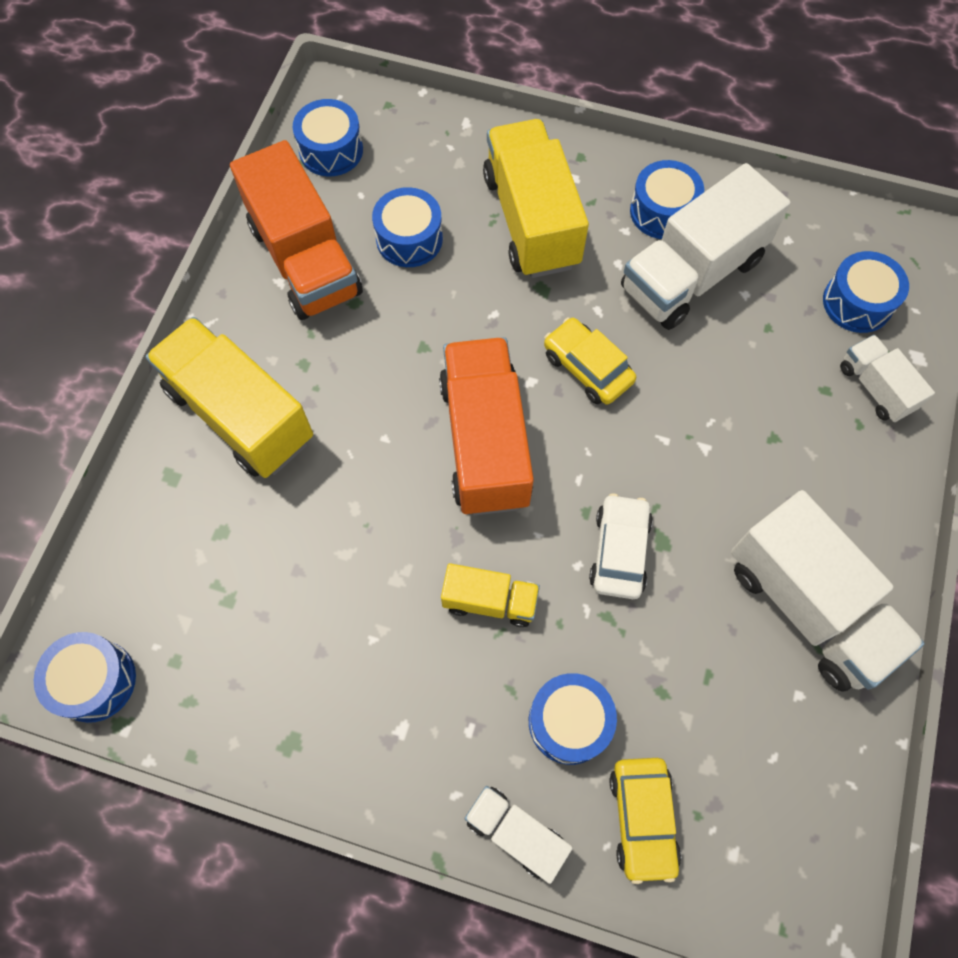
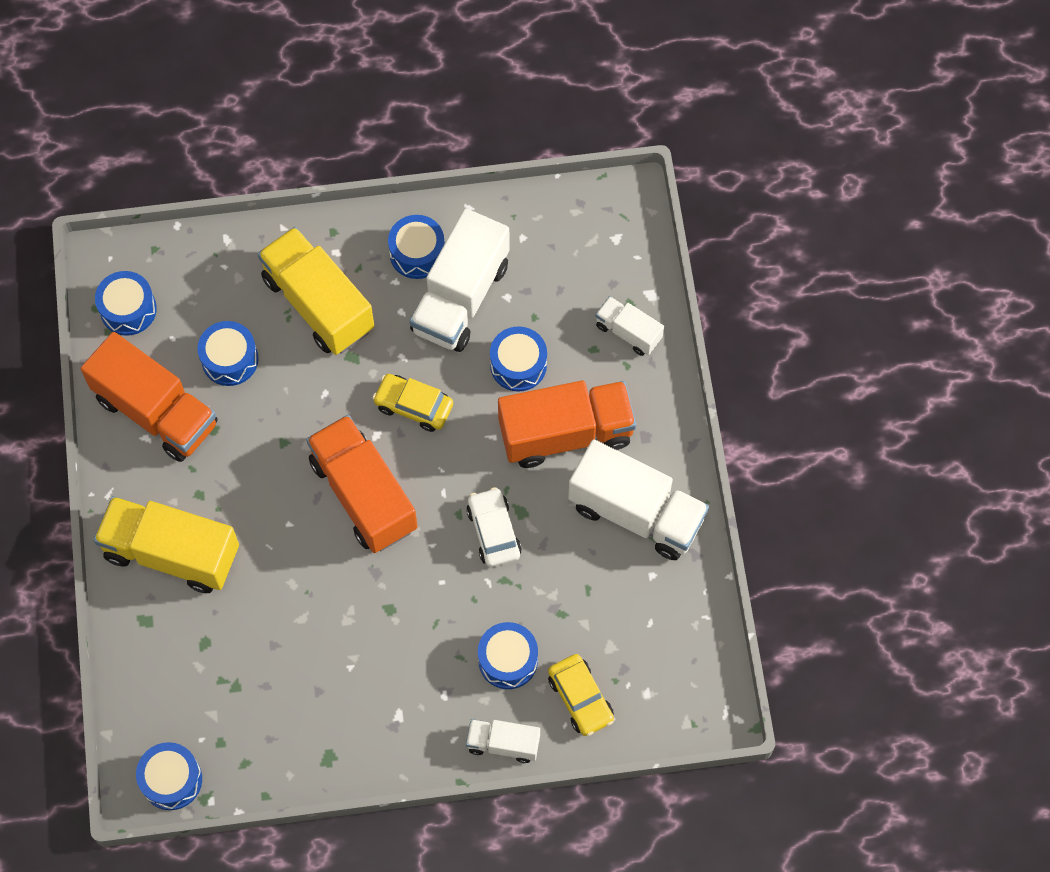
camera: 25 degrees left, 0 degrees up
(490, 601) = (419, 605): yellow truck -> none
(755, 472) = (566, 433): none -> orange truck
(857, 302) = (592, 269): blue drum -> blue drum (518, 365)

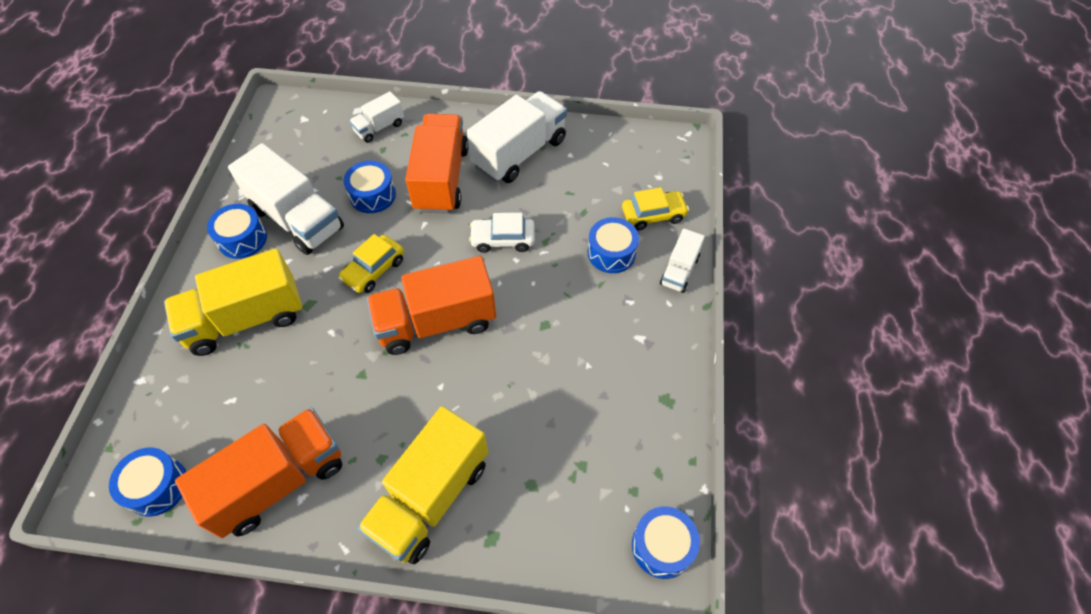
camera: 75 degrees left, 10 degrees down
(230, 359) = (260, 402): blue drum -> none

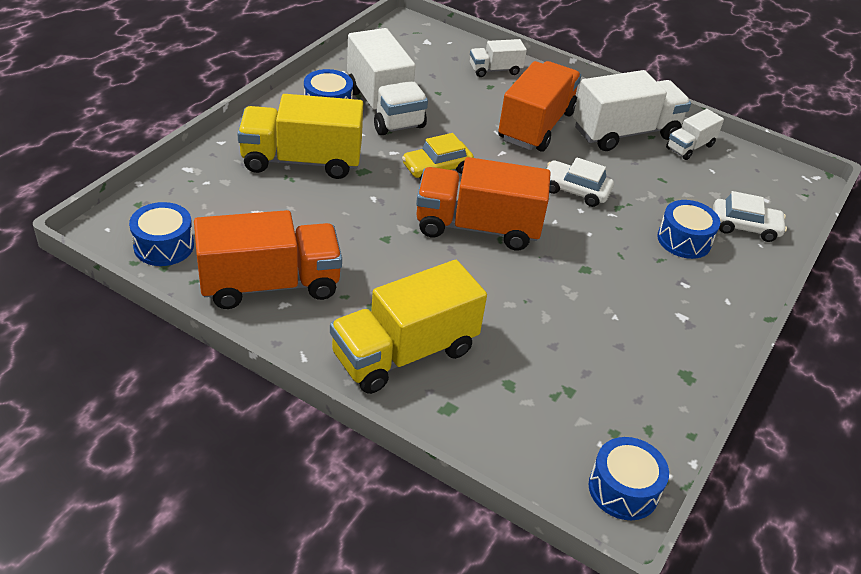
camera: 20 degrees right, 15 degrees down
(372, 195) = (463, 115): blue drum -> none
(653, 215) = (745, 227): yellow car -> white car
(679, 270) = (752, 280): white truck -> white truck (690, 147)

